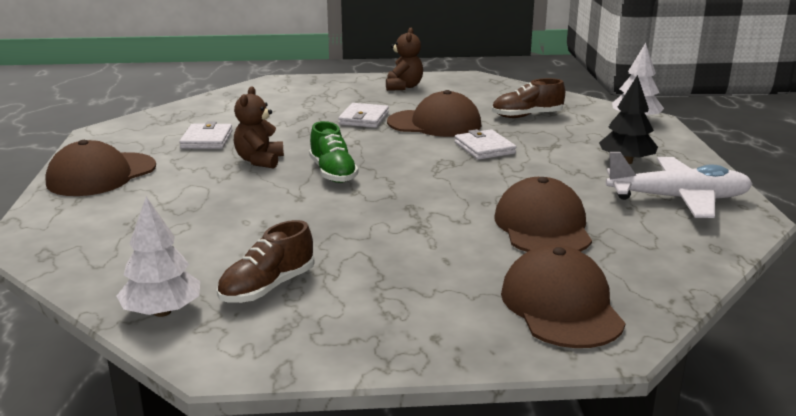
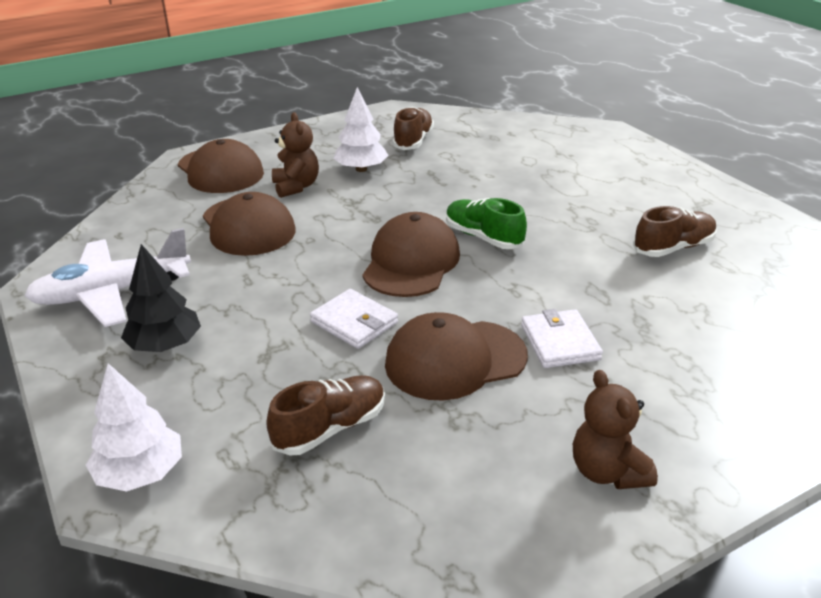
camera: 155 degrees right, 10 degrees up
(101, 175) = (674, 184): brown cap -> brown cap (411, 262)
(162, 312) = (454, 119): white tree -> white tree (361, 169)
(207, 140) = (673, 248): white wallet -> brown shoe
(259, 161) = (573, 234): brown teddy bear -> brown teddy bear (296, 187)

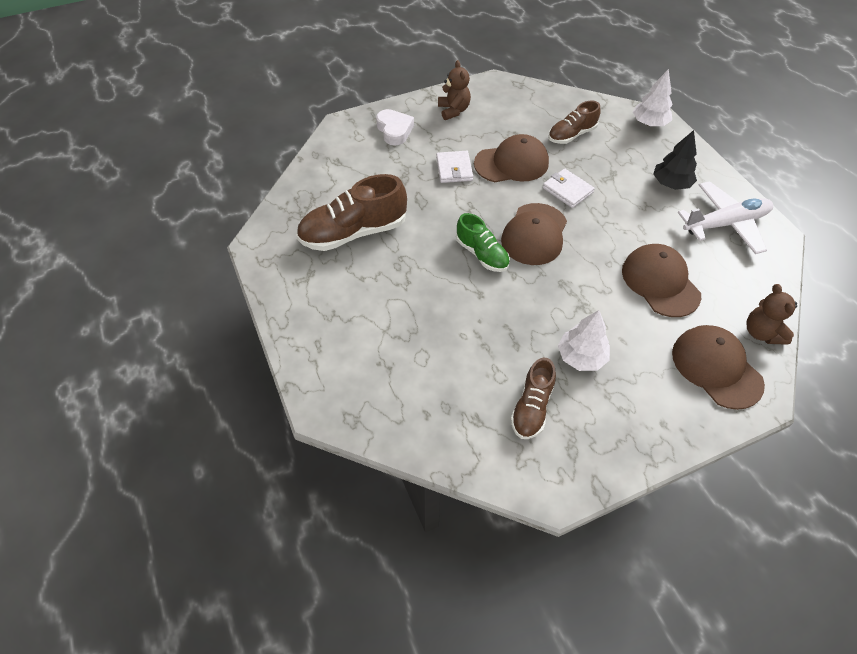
camera: 175 degrees left, 20 degrees up
(296, 187) = (636, 333): brown teddy bear -> brown teddy bear (761, 333)
(673, 248) = (353, 232): brown shoe -> brown shoe, size x1.67
(714, 409) = (394, 130): none -> white heart

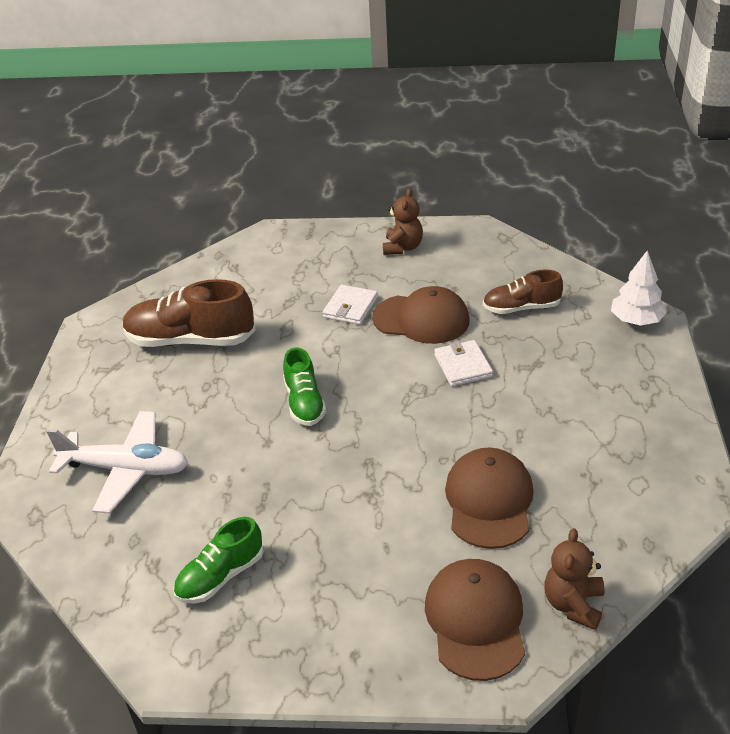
camera: 30 degrees right, 15 degrees down
(394, 130) = (319, 252): white heart -> none
(532, 407) = (221, 576): brown shoe -> green shoe
(534, 234) = (382, 401): brown cap -> none
(581, 357) = (321, 546): white tree -> none
(671, 184) = (603, 396): black tree -> none
(725, 224) = (637, 463): white plane -> white plane (126, 469)

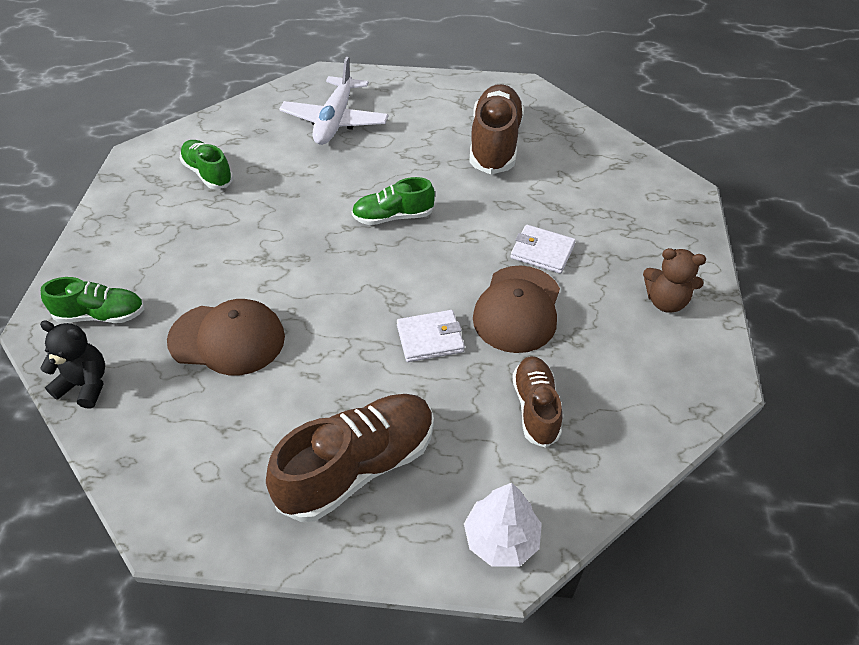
camera: 90 degrees right, 10 degrees up
(475, 620) = (101, 315): brown cap -> green shoe
(573, 604) = (85, 385): brown teddy bear -> black teddy bear
(603, 394) = (358, 467): none -> brown shoe

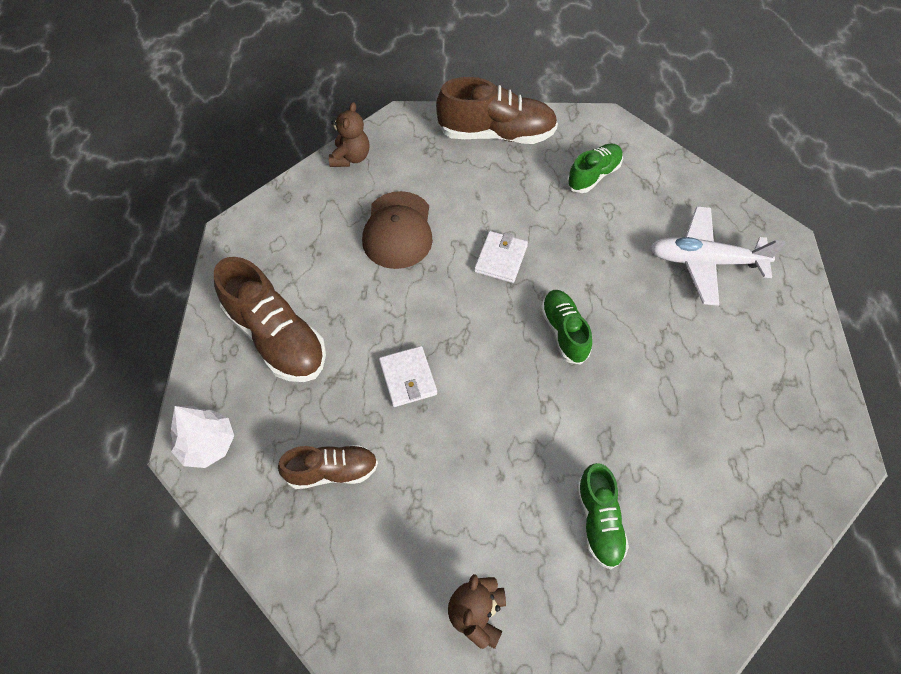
camera: 85 degrees right, 10 degrees up
(85, 385) = (351, 158): black teddy bear -> brown teddy bear
(101, 315) = (416, 148): green shoe -> green shoe (598, 521)
(495, 144) = (712, 425): brown shoe -> brown shoe (496, 134)
(517, 309) = (450, 454): brown cap -> none
(542, 251) = (536, 479): white wallet -> white wallet (500, 259)

